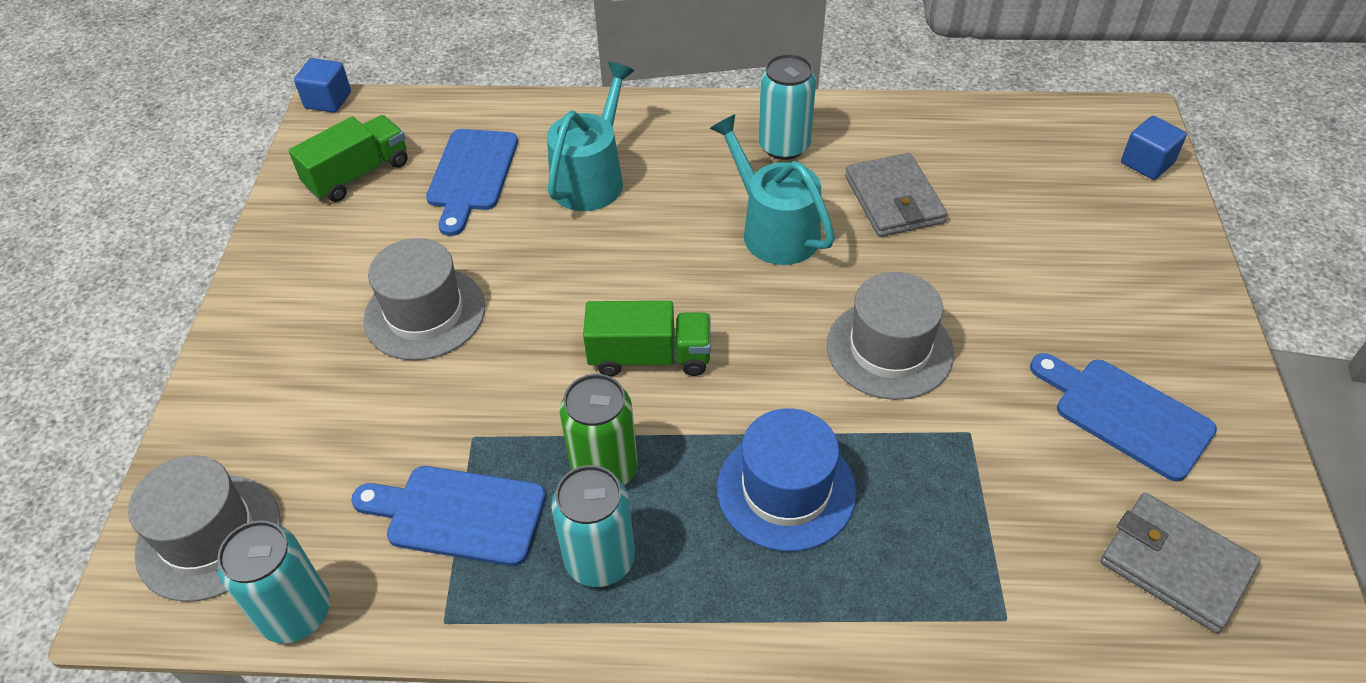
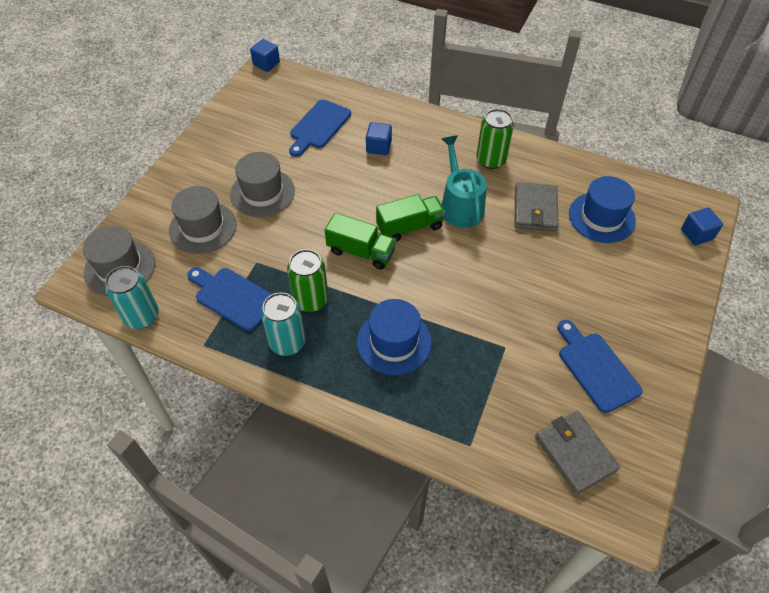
camera: 20 degrees right, 5 degrees up
(358, 174) = (263, 109): green truck -> green truck (409, 227)
(591, 178) = (378, 147): turquoise watering can -> blue cube
(784, 146) = (491, 160): turquoise can -> green can
(889, 349) = (487, 289): grey hat -> grey hat (203, 227)
(999, 181) = (601, 217): none -> blue hat

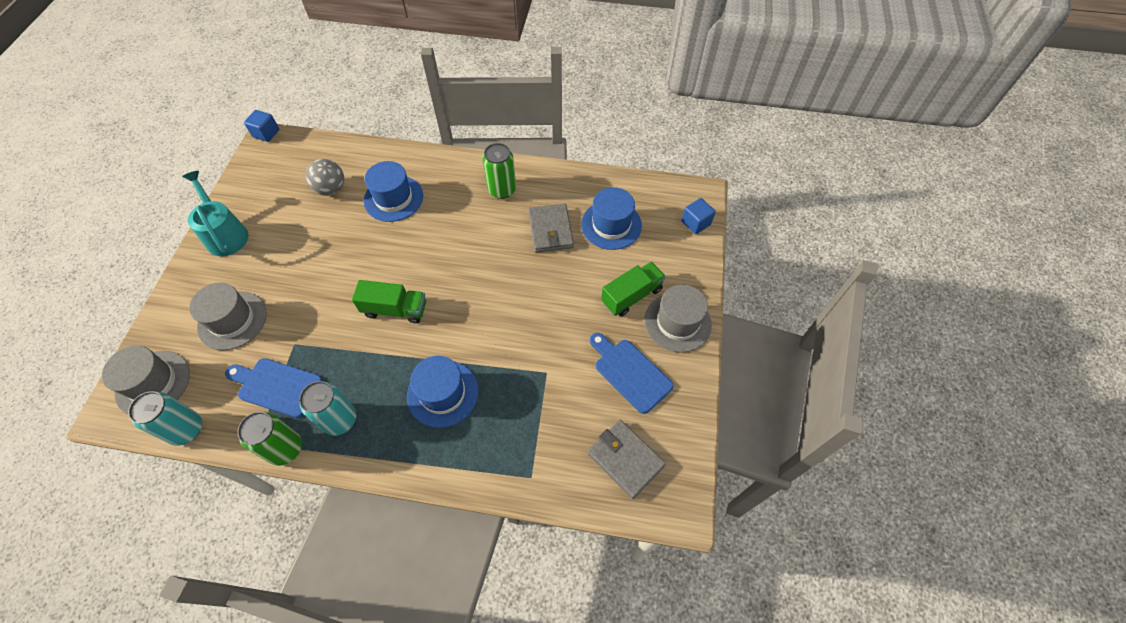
camera: 15 degrees left, 5 degrees up
(262, 192) = (287, 270): grey hat -> grey hat (677, 322)
(311, 300) = (355, 370): green can -> green can (285, 448)
(319, 126) = (331, 189): blue cutting board -> grey ball
(378, 147) = (393, 198): blue cube -> blue hat
(409, 227) = (437, 274): green truck -> green truck (631, 296)
(460, 205) = (481, 241): turquoise watering can -> turquoise watering can (225, 234)

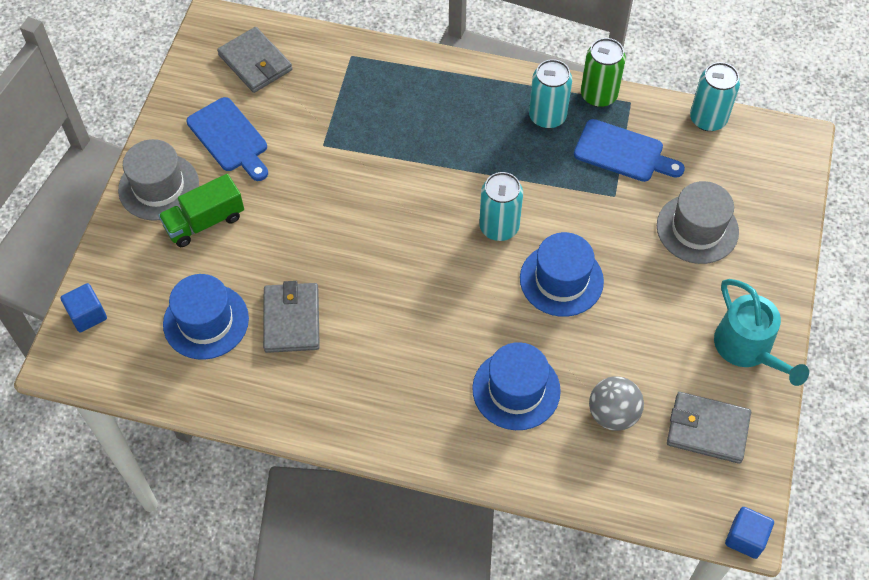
camera: 175 degrees left, 0 degrees up
(153, 383) = (763, 166): grey hat -> none
(270, 185) = (707, 429): none -> grey wallet
(395, 309) = (499, 227): green truck -> turquoise can
(443, 393) = (438, 133): blue hat -> blue hat (561, 280)
(502, 190) = (354, 392): green can -> none

